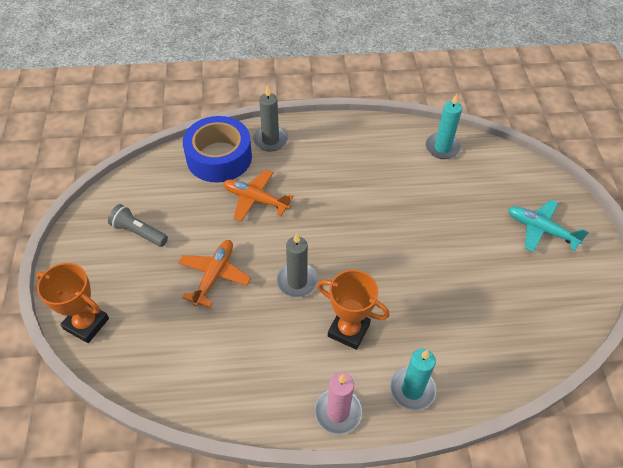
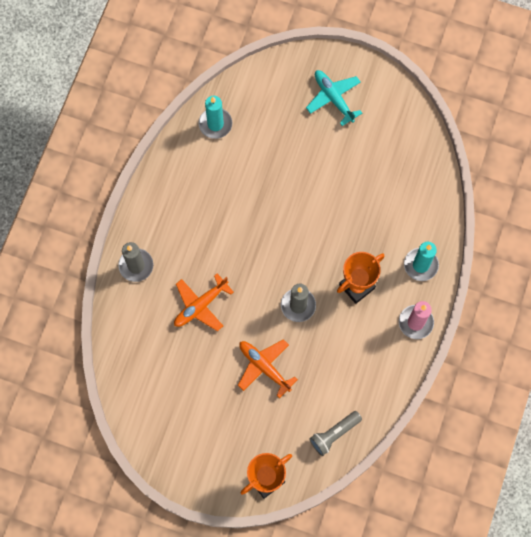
camera: 65 degrees left, 20 degrees up
(138, 232) = (192, 415): grey flashlight -> grey flashlight (334, 434)
(219, 157) = (136, 319): blue tape -> none
(541, 230) = (333, 98): turquoise plane -> turquoise plane turned 90 degrees clockwise

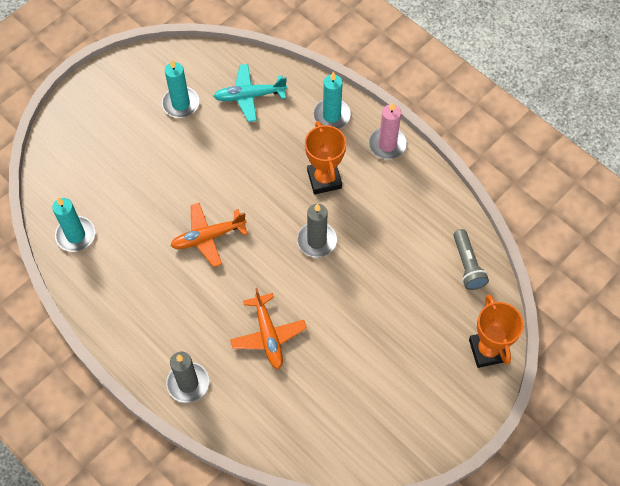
camera: 65 degrees left, 10 degrees down
(264, 367) = (366, 301): orange plane -> orange plane (208, 237)
(333, 98) = (116, 116): turquoise plane -> turquoise plane (249, 96)
(370, 141) = (181, 104): none -> turquoise candle

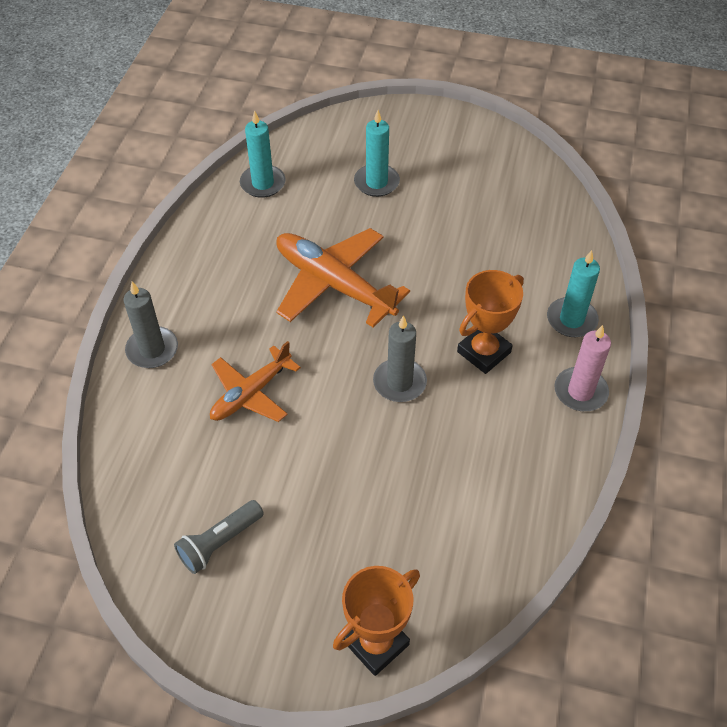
camera: 60 degrees right, 10 degrees down
(181, 104) = (472, 188): turquoise candle -> turquoise candle (376, 182)
(208, 237) = (334, 284): orange plane -> orange plane, size x1.57
(249, 96) = (531, 237): turquoise plane -> none
(467, 265) = (482, 560): grey flashlight -> grey flashlight (219, 543)

